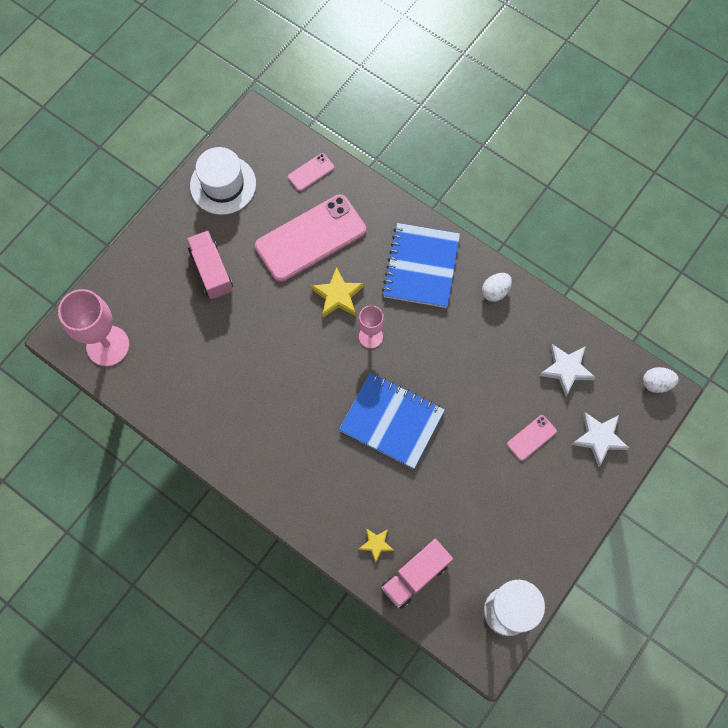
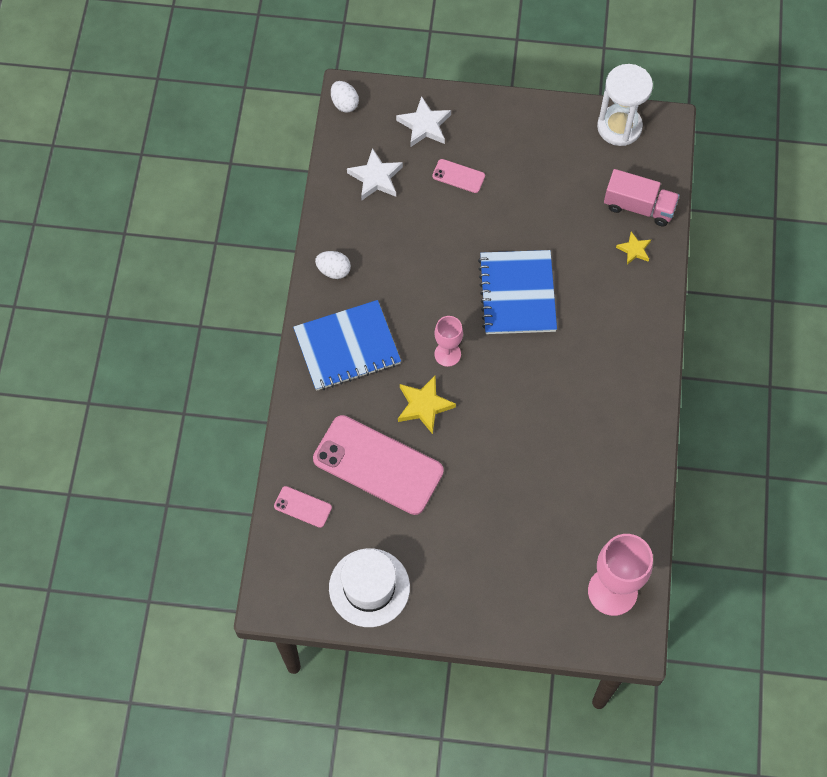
camera: 120 degrees left, 5 degrees down
(211, 271) = (471, 540): pink truck -> none

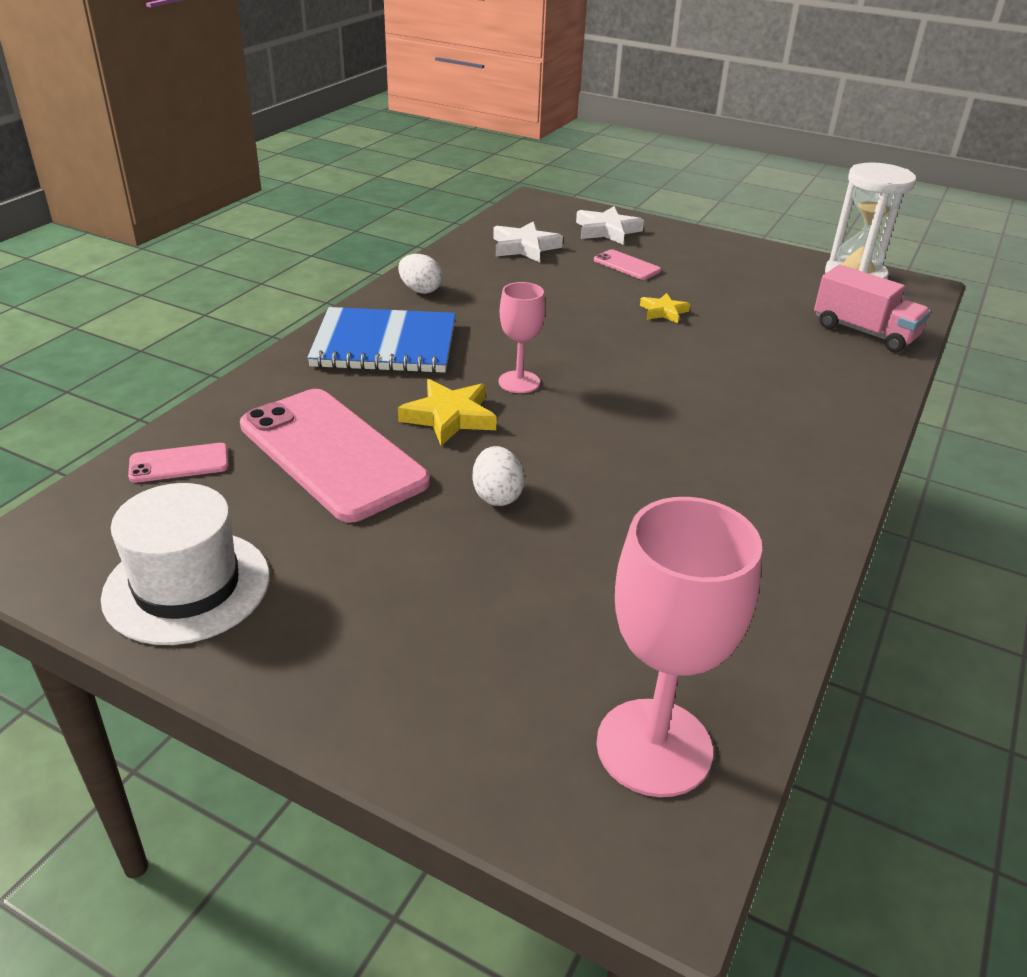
camera: 20 degrees right, 30 degrees down
(303, 507) = (179, 463): pink phone -> pink phone turned 60 degrees counterclockwise
(344, 103) = (525, 204): white egg -> white egg (497, 496)
(517, 294) = (653, 358): blue notebook -> none
(634, 250) = (846, 362): yellow star -> yellow star (663, 312)

